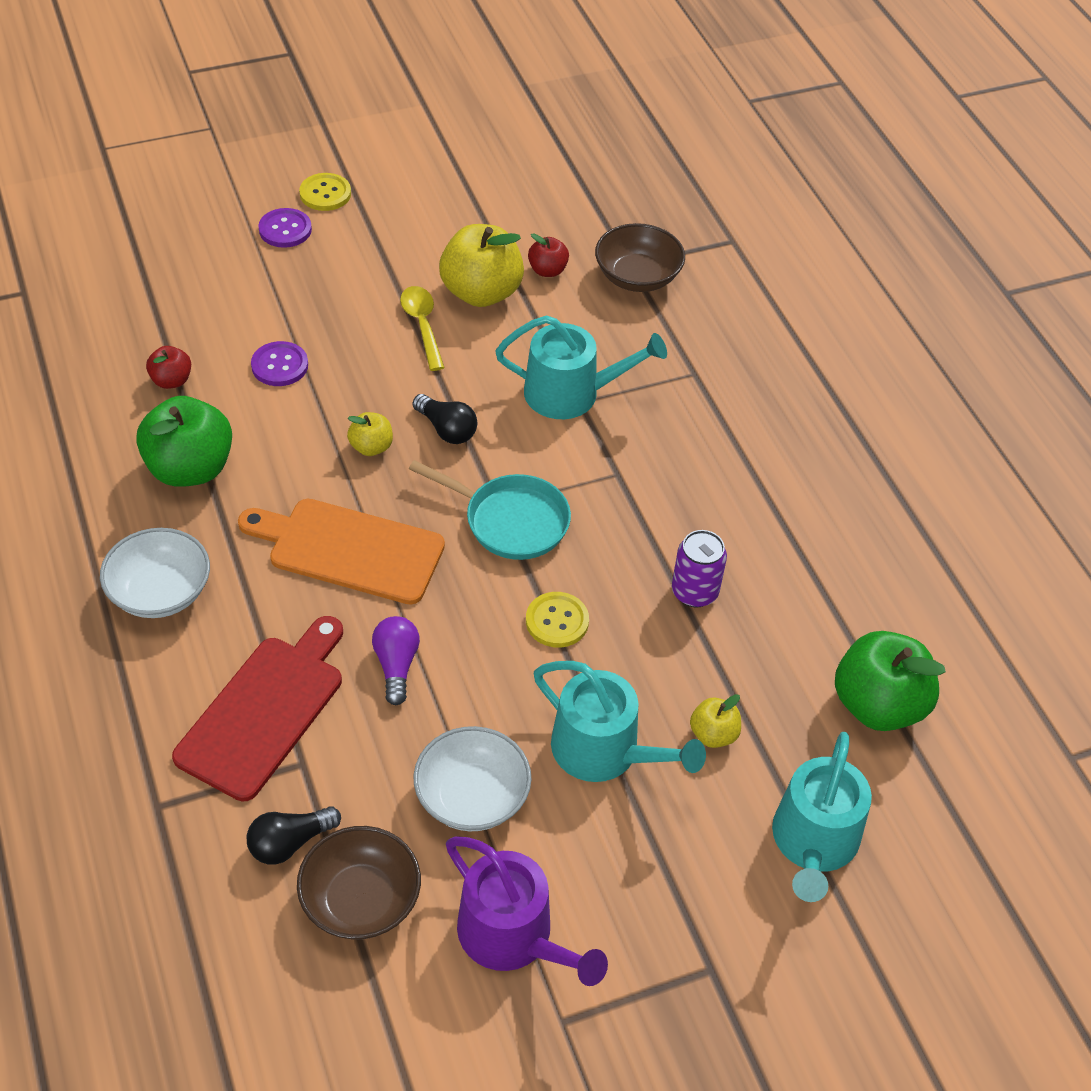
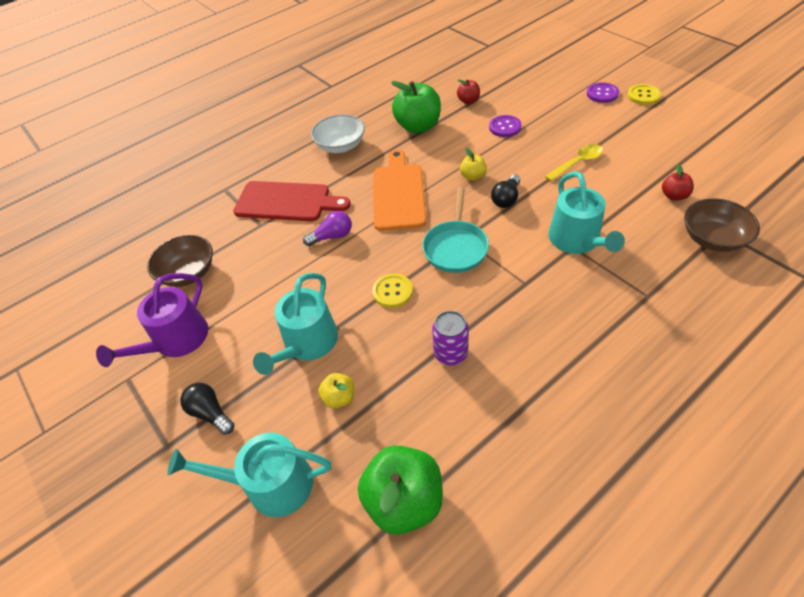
camera: 80 degrees right, 0 degrees up
(290, 843) = (215, 237): black light bulb -> black light bulb (210, 413)
(472, 797) = (259, 294): white bowl -> none
(481, 292) = (626, 175): yellow apple -> none

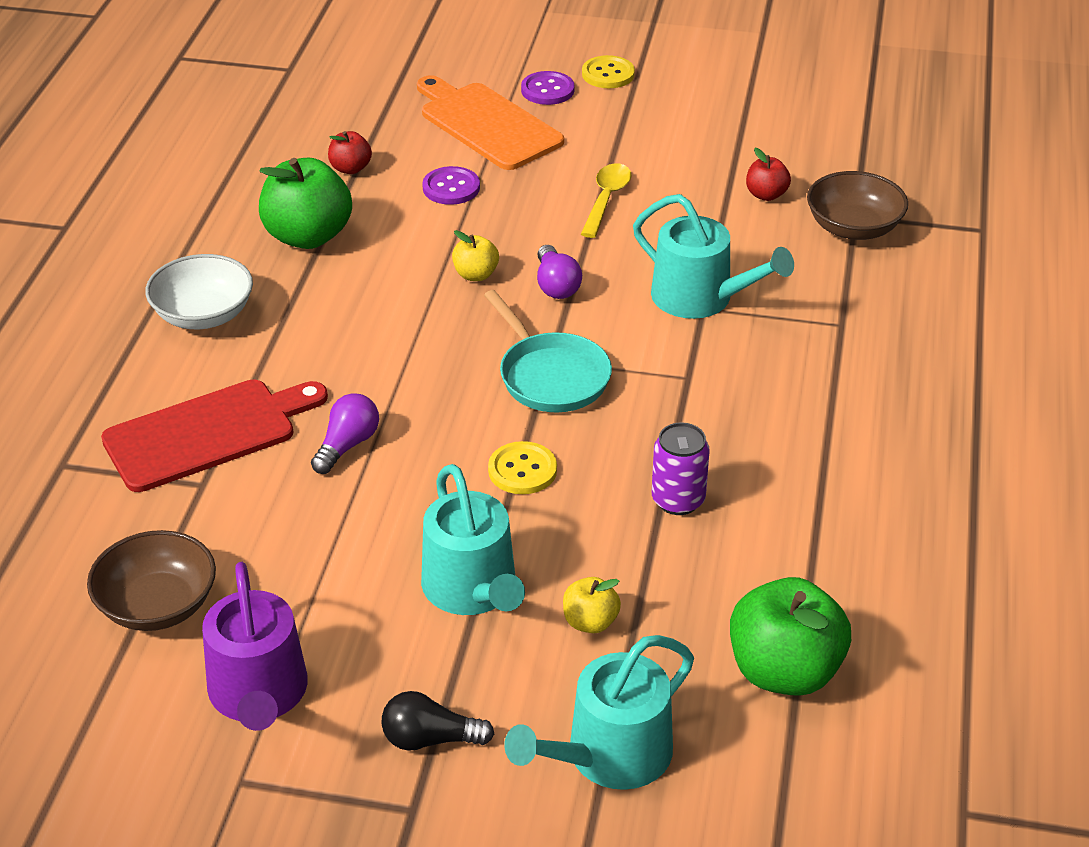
camera: 45 degrees left, 10 degrees down
(398, 193) = (386, 344): orange cutting board -> orange cutting board (486, 124)
(506, 199) = (556, 285): black light bulb -> purple light bulb

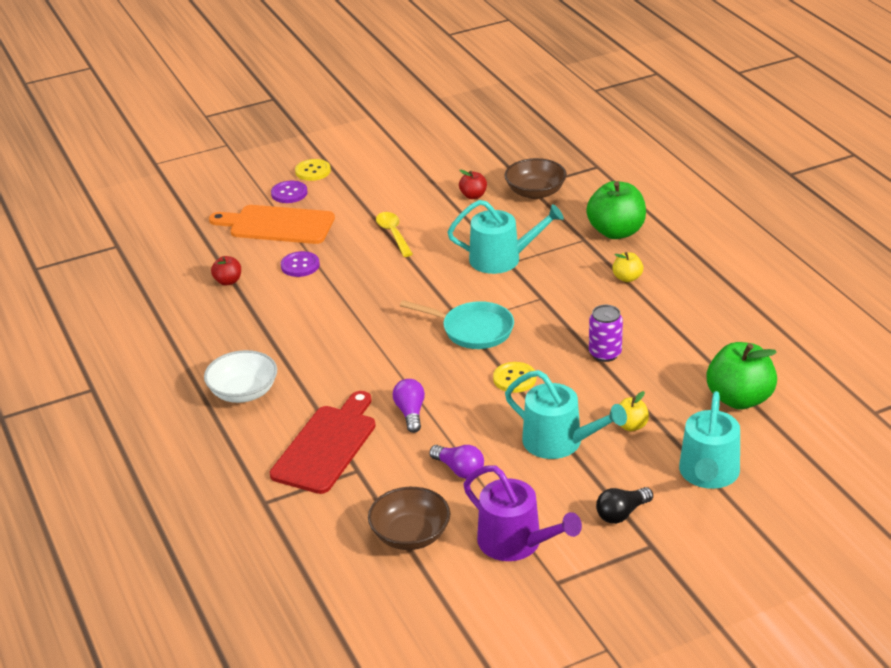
camera: 35 degrees left, 5 degrees down
(308, 236) = (250, 326): green apple -> green apple (616, 232)
(475, 275) = (371, 301): yellow apple -> yellow apple (627, 278)
(556, 285) = (420, 287): purple light bulb -> purple light bulb (459, 470)

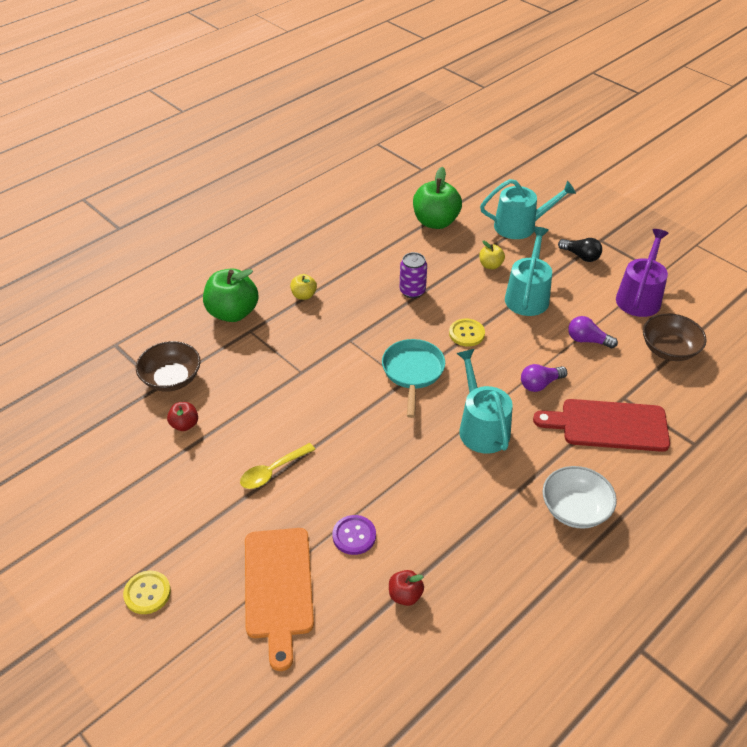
camera: 110 degrees left, 10 degrees up
(289, 193) = (204, 601): purple button -> none
(459, 470) = (587, 340): purple light bulb -> purple light bulb turned 90 degrees counterclockwise
(501, 259) = (296, 378): turquoise watering can -> turquoise watering can (481, 427)

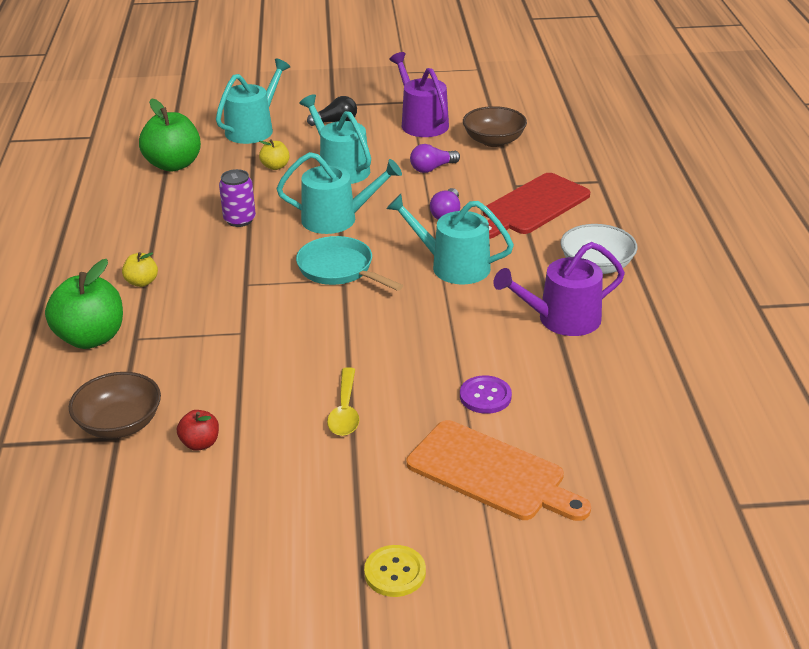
camera: 50 degrees left, 10 degrees down
(405, 595) = (584, 398): red apple -> none
(466, 333) = (336, 219): yellow button -> turquoise watering can
(485, 528) = (562, 319): none -> purple watering can

